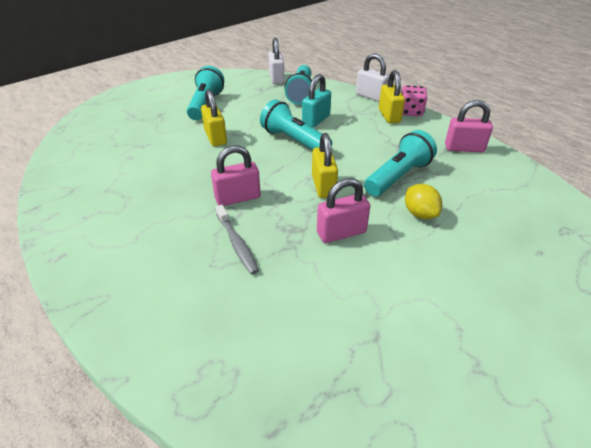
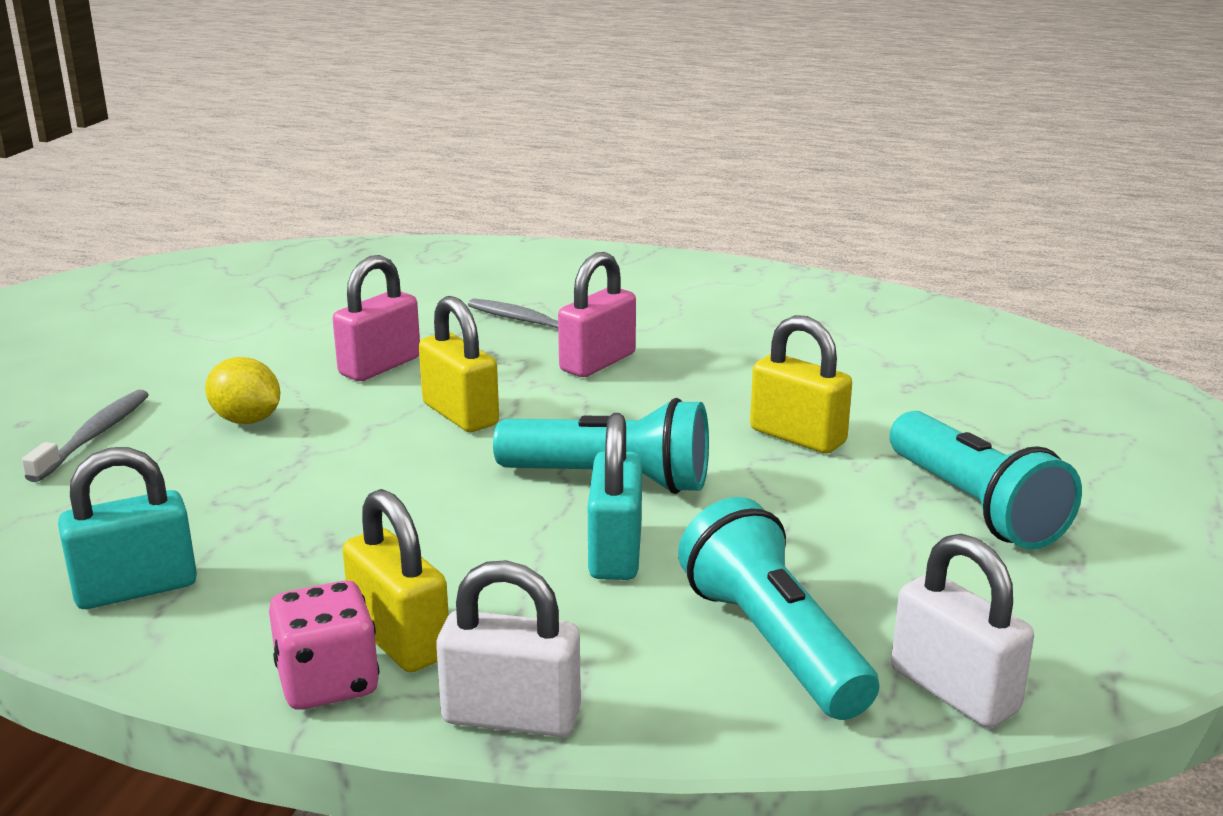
camera: 150 degrees right, 15 degrees down
(398, 177) = (309, 469): turquoise flashlight -> none
(464, 148) = (136, 588): pink padlock -> turquoise padlock
(495, 227) = (94, 436): none -> grey toothbrush

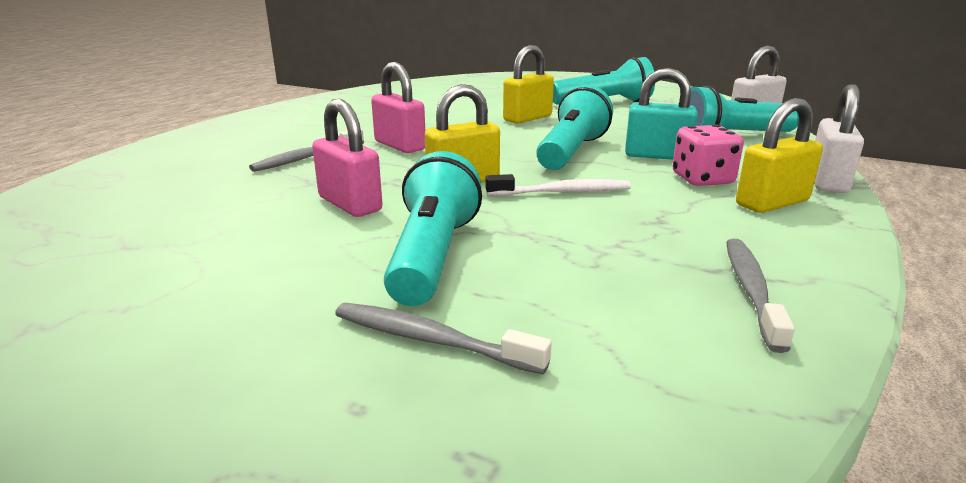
camera: 80 degrees left, 0 degrees up
(136, 588) = (751, 290): turquoise padlock -> grey toothbrush
(247, 420) = (433, 255): yellow lemon -> turquoise flashlight
(328, 682) = (830, 221): pink dice -> pink dice (702, 179)
(428, 477) = (562, 192): none -> white toothbrush

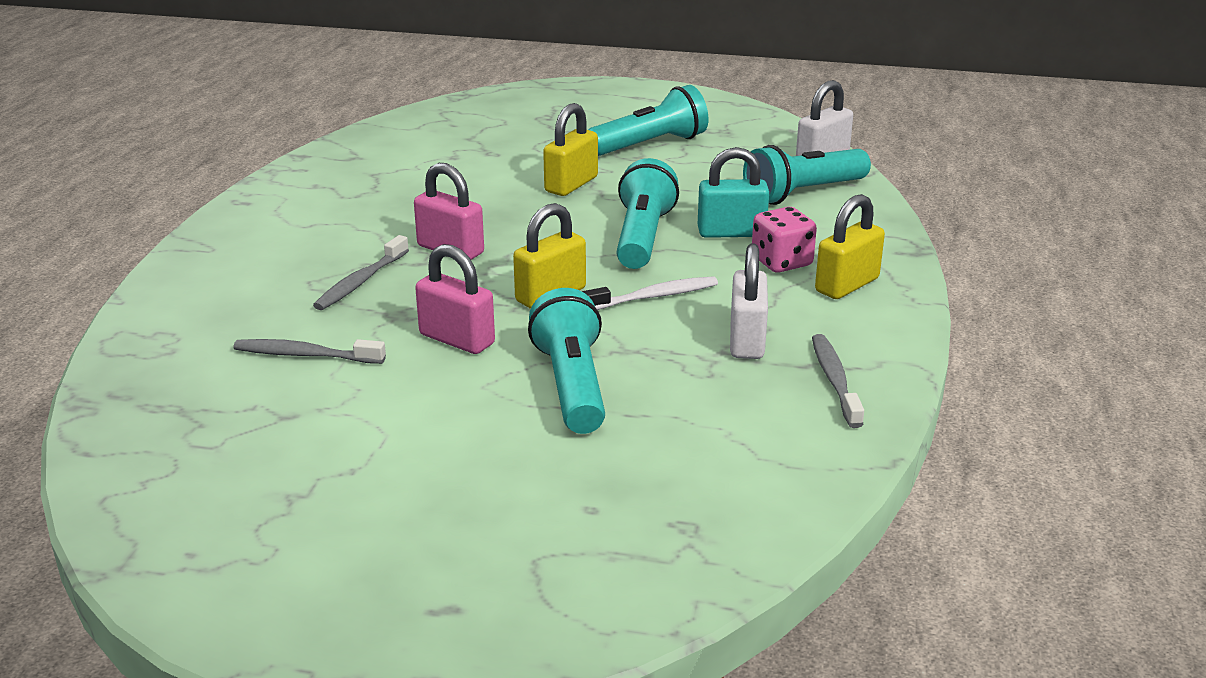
camera: 15 degrees left, 5 degrees up
(431, 340) = (613, 457): grey toothbrush -> grey toothbrush (305, 355)
(827, 181) = (895, 250): white padlock -> white padlock (746, 340)

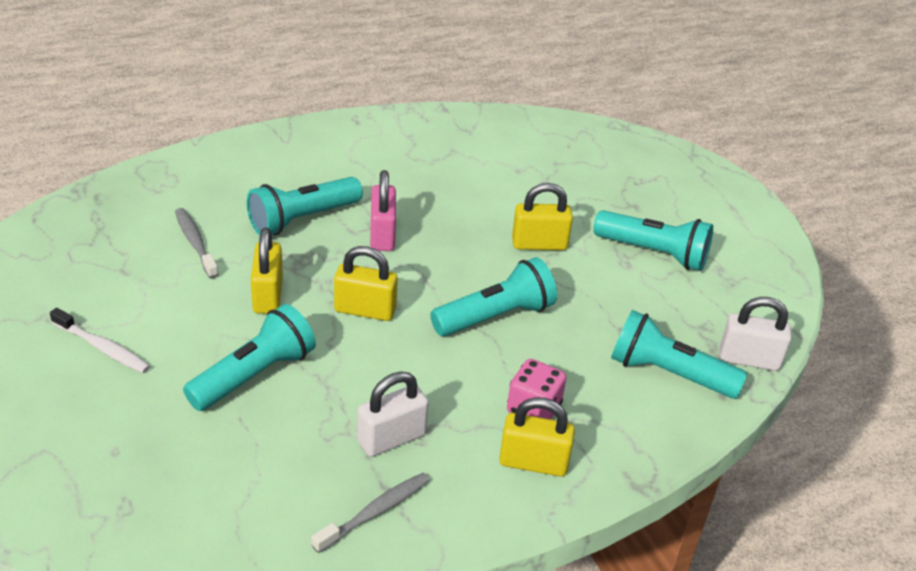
camera: 50 degrees right, 10 degrees up
(360, 282) = (302, 219): grey toothbrush -> turquoise flashlight
(457, 339) = (268, 295): pink padlock -> yellow padlock
(654, 297) = (411, 362): white toothbrush -> white toothbrush (103, 348)
(731, 232) = (553, 360): turquoise padlock -> none

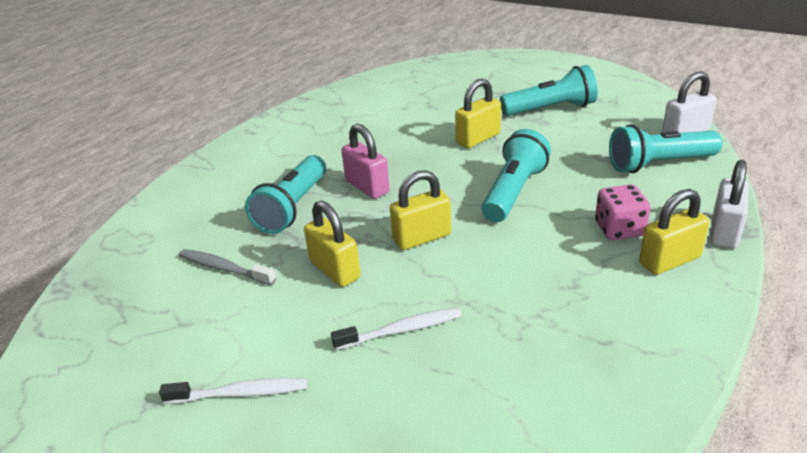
camera: 30 degrees left, 5 degrees down
(254, 375) = (401, 330): turquoise flashlight -> white toothbrush
(375, 512) = (627, 364): grey toothbrush -> none
(391, 438) = (562, 306): white padlock -> white padlock (724, 232)

